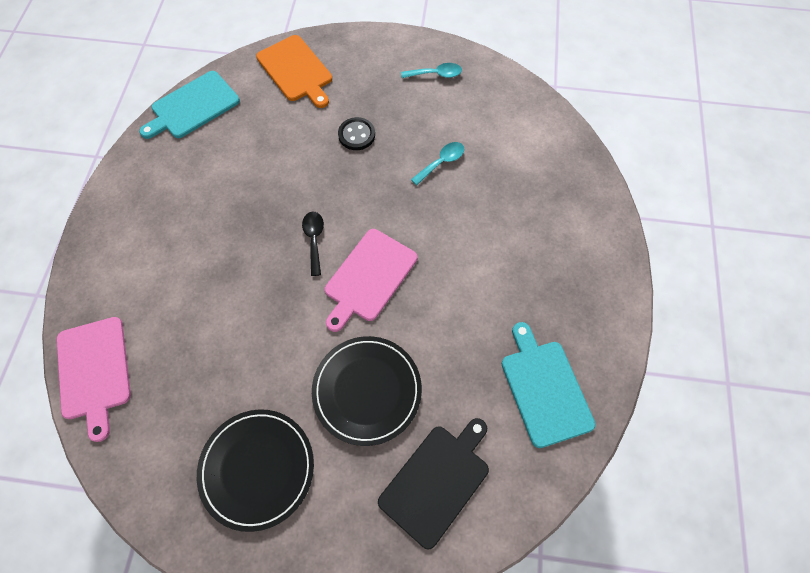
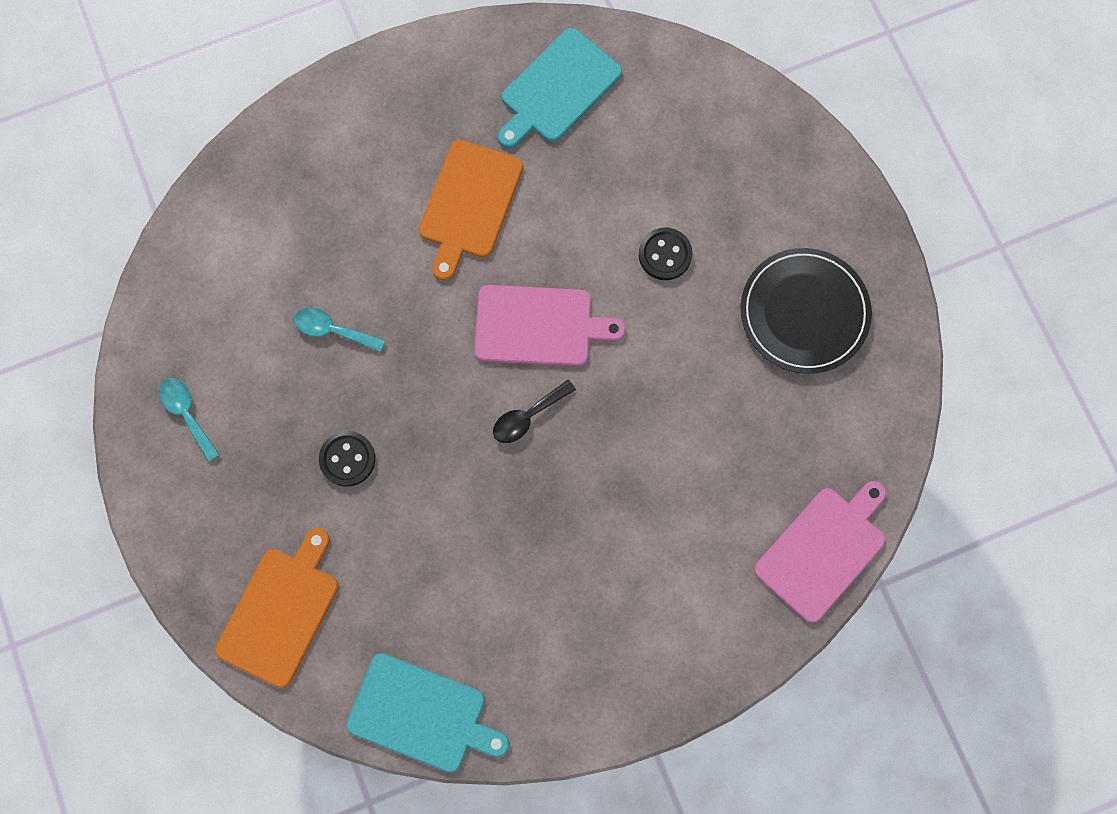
camera: 120 degrees left, 10 degrees up
(367, 390) = (665, 255): black plate -> black button
(436, 481) = (709, 144): black cutting board -> none
(483, 279) = (469, 204): none -> orange cutting board

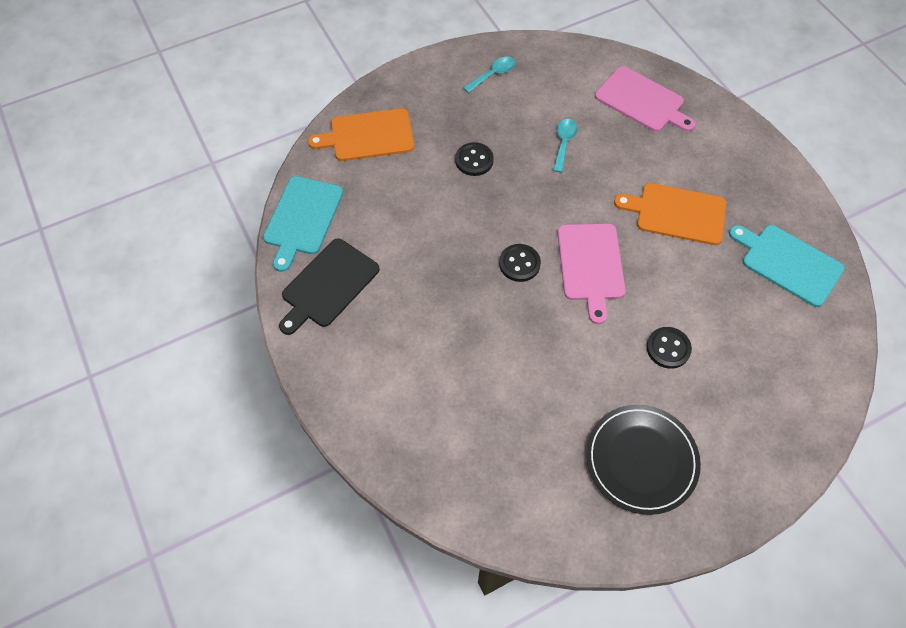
camera: 85 degrees right, 15 degrees down
(280, 612) = (368, 136): orange cutting board -> orange cutting board turned 150 degrees clockwise
(527, 417) = (519, 264): black spoon -> black button
(537, 677) = (328, 285): none -> black cutting board
(823, 550) = (436, 484): pink cutting board -> pink cutting board (642, 101)

